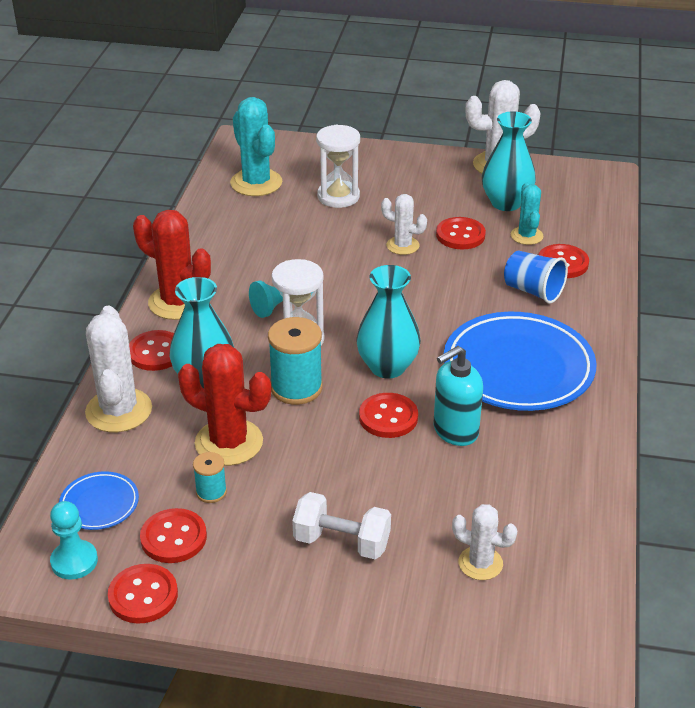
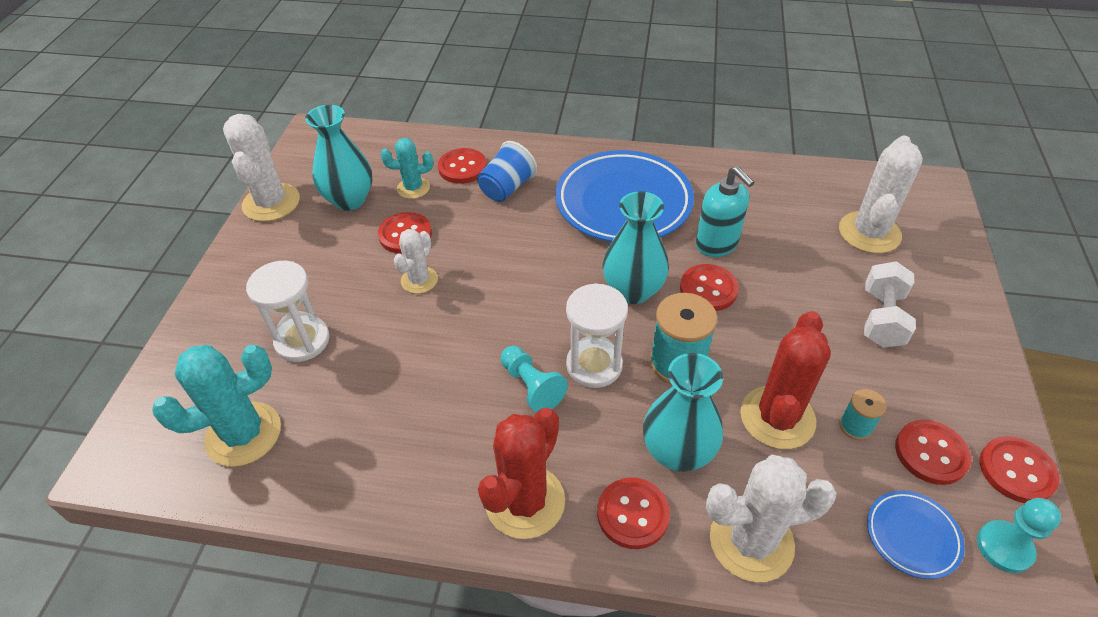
camera: 90 degrees left, 10 degrees up
(480, 563) = (869, 233): white cactus -> white cactus, size x1.70

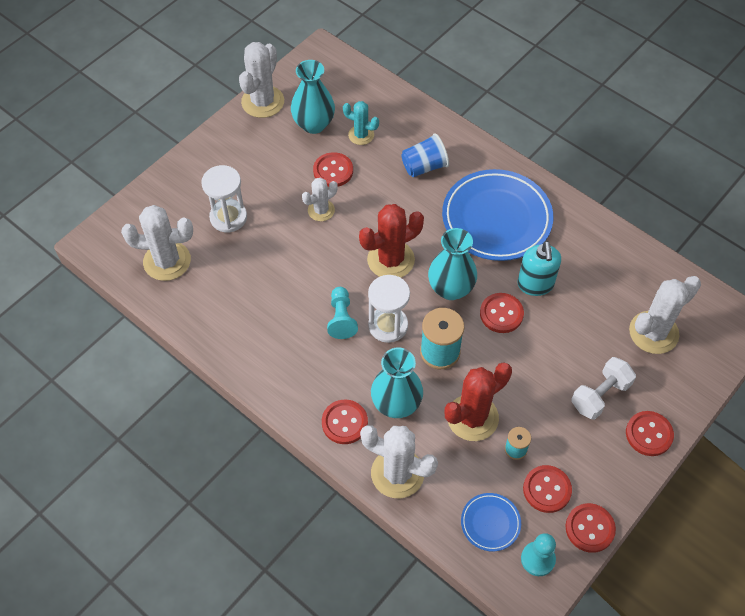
camera: 30 degrees right, 10 degrees up
(243, 434) = (167, 261): turquoise cactus -> white cactus
(462, 167) = (405, 134): red button -> red button (649, 434)
(525, 501) = (292, 383): red cactus -> red cactus (391, 260)

